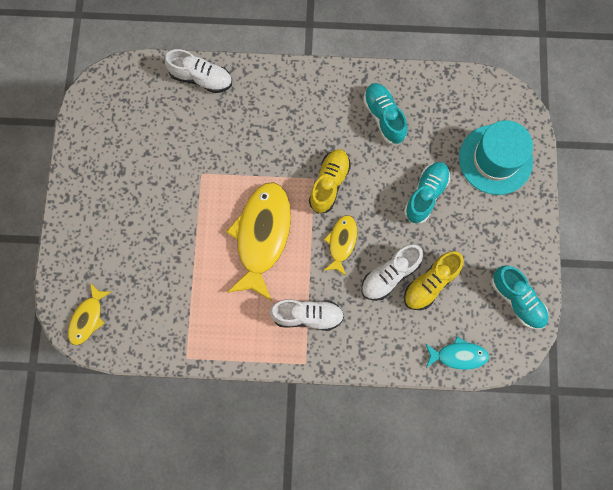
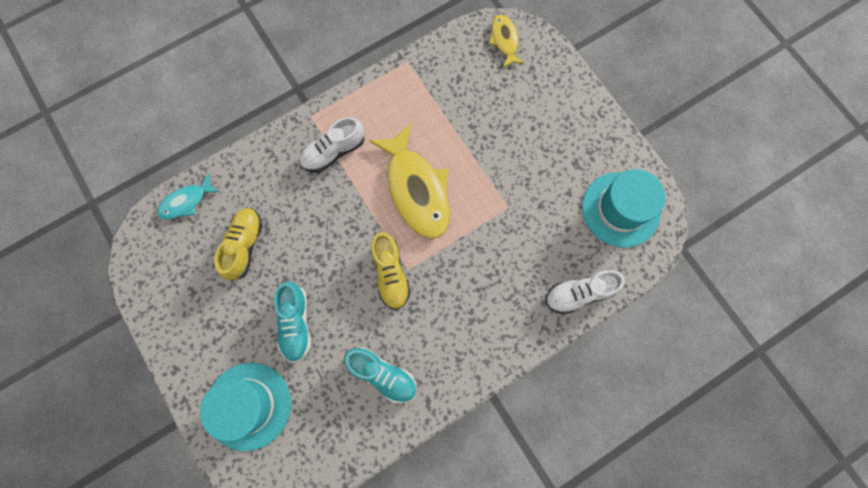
camera: 145 degrees right, 0 degrees up
(119, 114) = (620, 209): none -> turquoise hat
(341, 242) = (345, 229): yellow fish -> none
(389, 275) = (284, 229): white shoe -> none
(517, 300) = (158, 281): turquoise shoe -> none

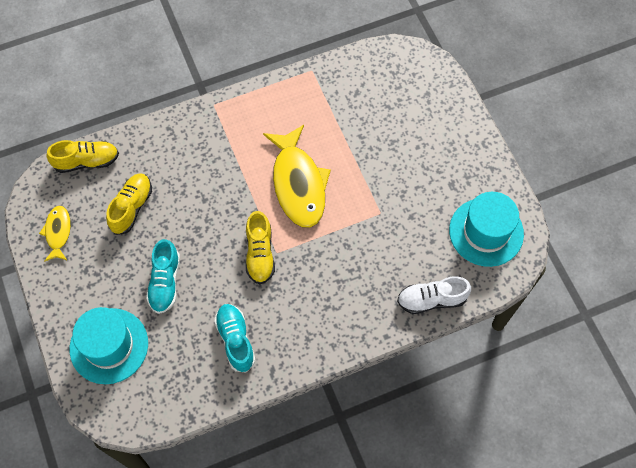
camera: 10 degrees right, 10 degrees down
(186, 202) = (87, 161): turquoise fish -> yellow shoe
(333, 152) = (228, 139): white shoe -> none
(383, 375) = (235, 340): turquoise shoe -> turquoise shoe turned 150 degrees counterclockwise
(504, 40) = (406, 65): yellow fish -> yellow fish (58, 232)

